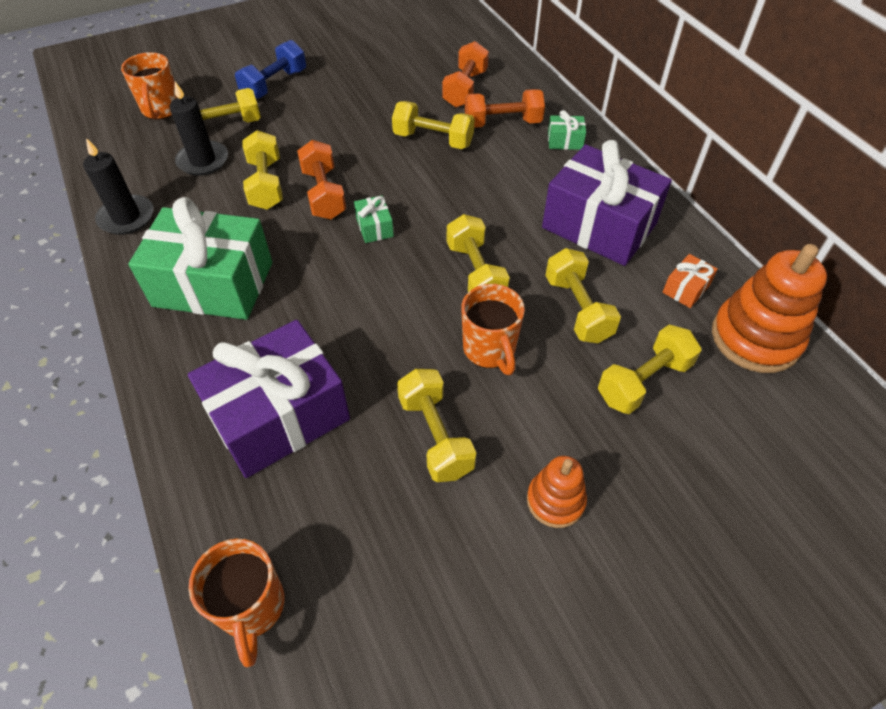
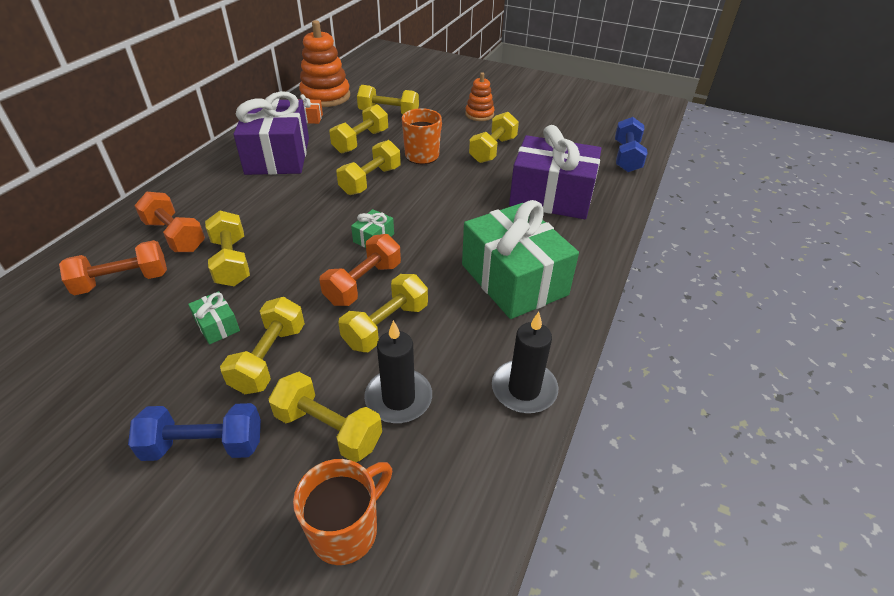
camera: 130 degrees left, 10 degrees down
(251, 607) = (626, 157): orange mug -> blue dumbbell
(307, 124) = (269, 358): none -> yellow dumbbell
(565, 141) = (181, 198): green gift -> green gift (217, 326)

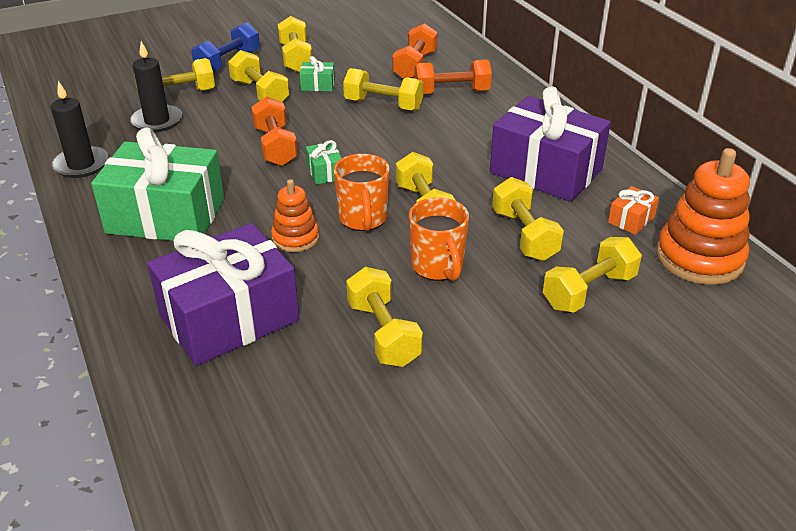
camera: 130 degrees right, 5 degrees down
(347, 530) = (116, 82): orange mug -> orange mug (363, 219)
(386, 326) = (218, 139): yellow dumbbell -> yellow dumbbell (295, 58)
(479, 114) = (501, 384): orange stacking toy -> orange stacking toy (295, 238)
(626, 157) = (200, 467): blue dumbbell -> none

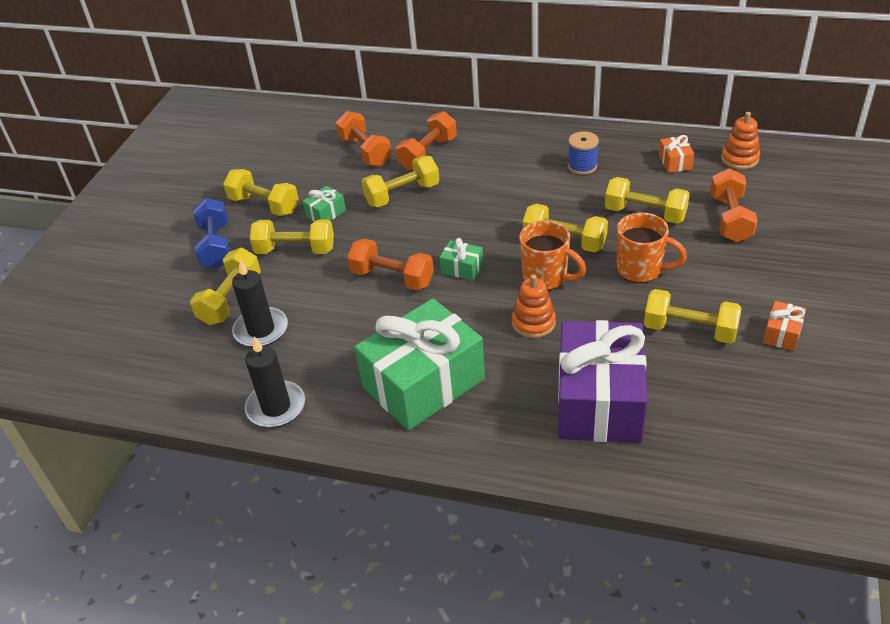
camera: 45 degrees left, 5 degrees up
(447, 400) = (782, 334): none -> orange gift
(546, 171) = (582, 166): purple gift -> blue spool
(589, 291) = (730, 219): yellow dumbbell -> orange dumbbell
(699, 258) = (739, 159): orange stacking toy -> orange stacking toy, size x0.57

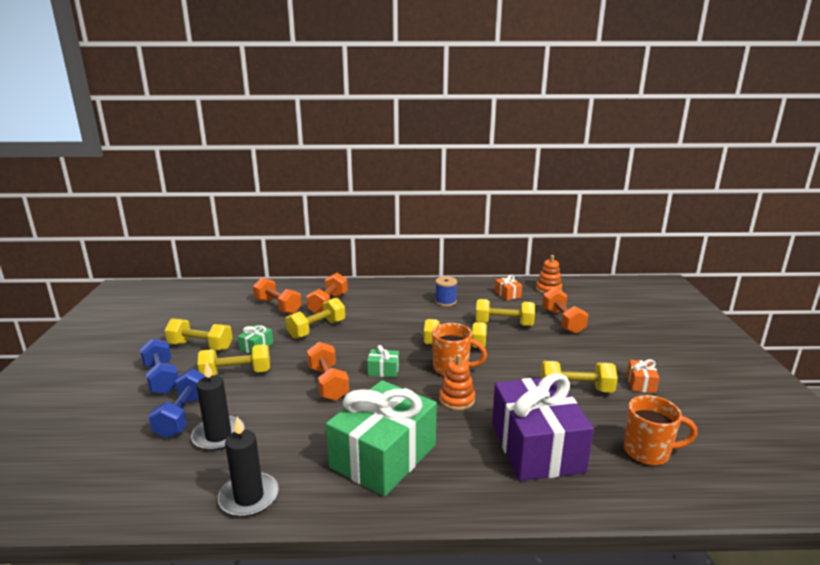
camera: 20 degrees left, 20 degrees down
(230, 299) = (183, 416): yellow dumbbell -> blue dumbbell
(392, 278) = (328, 383): orange dumbbell -> orange dumbbell turned 60 degrees clockwise
(641, 270) = (519, 356): orange mug -> orange mug (648, 452)

